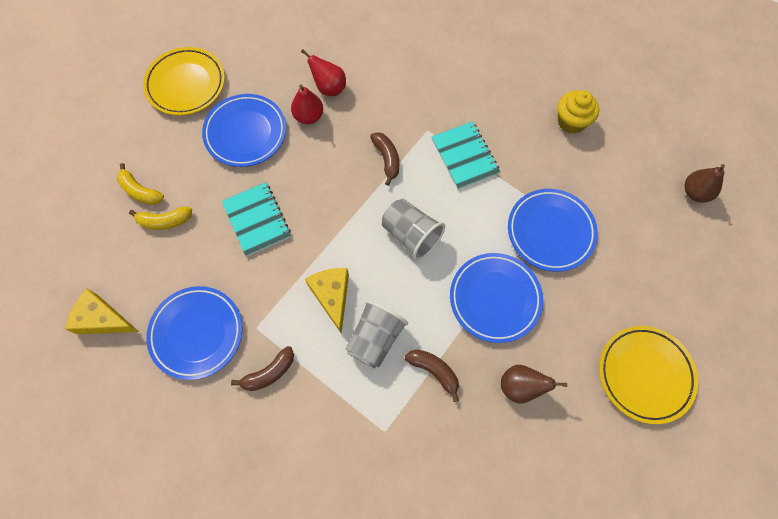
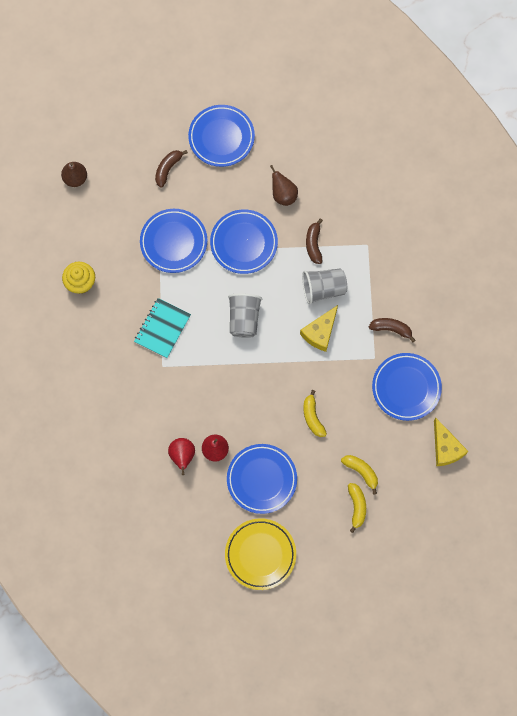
camera: 130 degrees left, 5 degrees up
(257, 220) = (313, 417): turquoise notebook -> yellow banana
(387, 159) = (205, 374): brown banana -> brown banana (168, 169)
(644, 374) = (221, 137): yellow plate -> blue plate

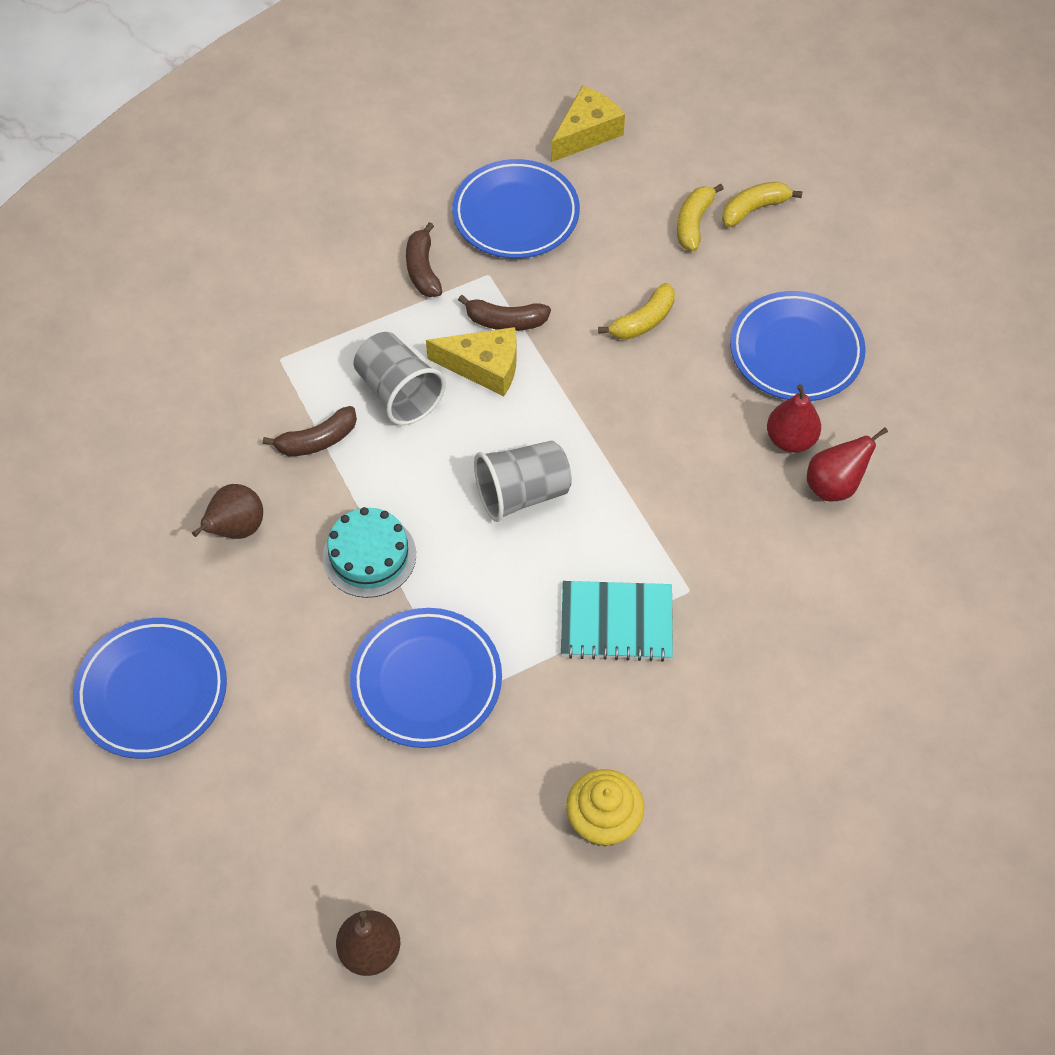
camera: 115 degrees left, 15 degrees down
(168, 169) = (266, 764): brown banana -> brown banana (505, 321)
(244, 243) = (369, 556): blue plate -> turquoise cake
(260, 554) = (919, 305): yellow plate -> none

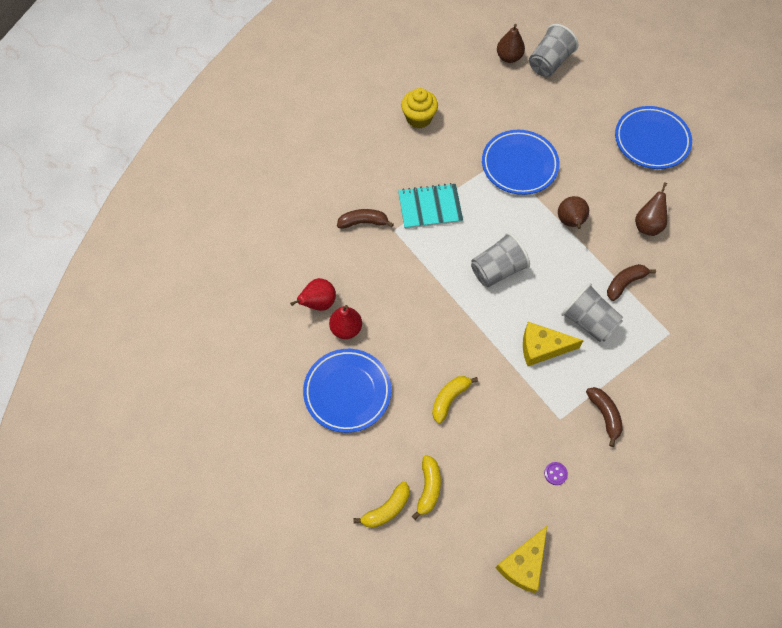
camera: 170 degrees right, 5 degrees up
(286, 919) = (549, 62): none -> grey cup
(369, 556) = (570, 222): turquoise cake -> brown pear
(505, 321) = (538, 383): brown banana -> brown banana (363, 222)
(516, 215) = (555, 473): blue plate -> purple button

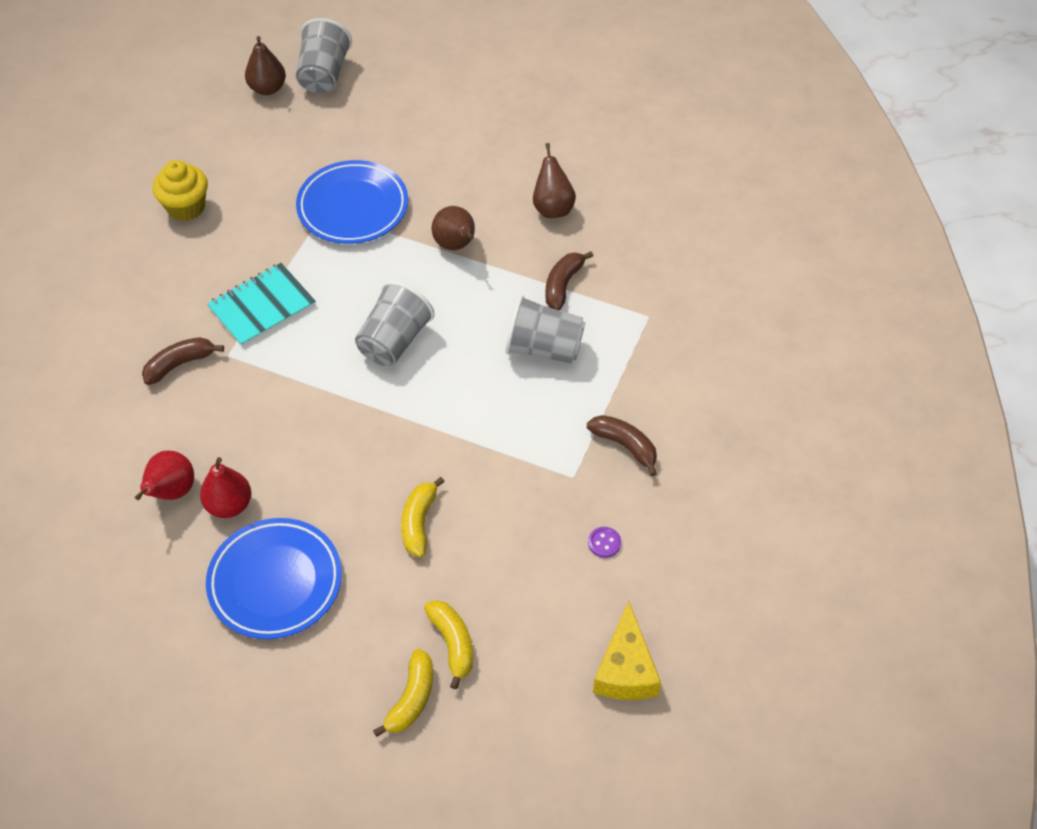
camera: 30 degrees left, 10 degrees down
(542, 348) = (504, 405): yellow cheese -> none
(651, 140) = (503, 112): blue plate -> none

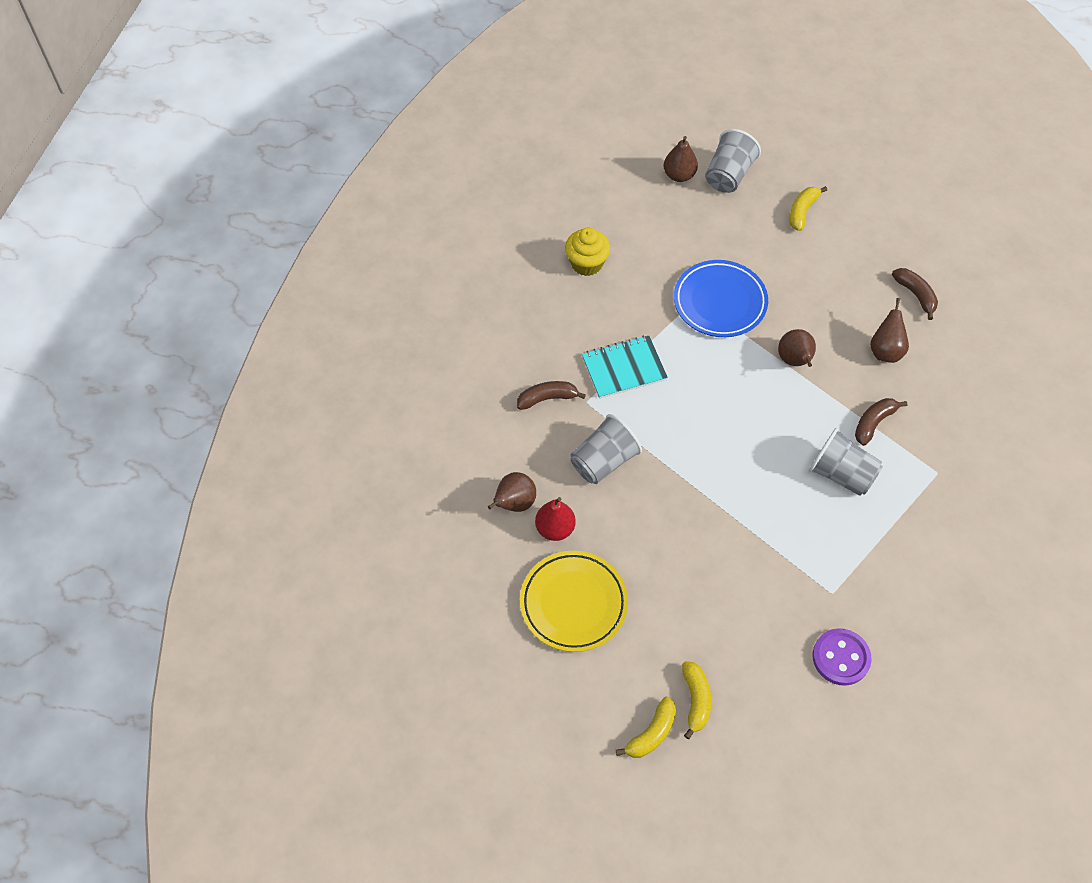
camera: 20 degrees right, 5 degrees up
(171, 492) = (514, 503): red pear -> brown pear
(275, 582) = (573, 603): blue plate -> yellow plate
(394, 341) = (720, 430): grey cup -> grey cup (603, 461)
(419, 522) = (697, 591): yellow banana -> yellow banana (802, 211)
(604, 543) = (841, 658): purple button -> purple button, size x2.07
(625, 446) = (883, 580): brown banana -> brown banana (915, 295)
(625, 669) = (826, 769): yellow cheese -> none

